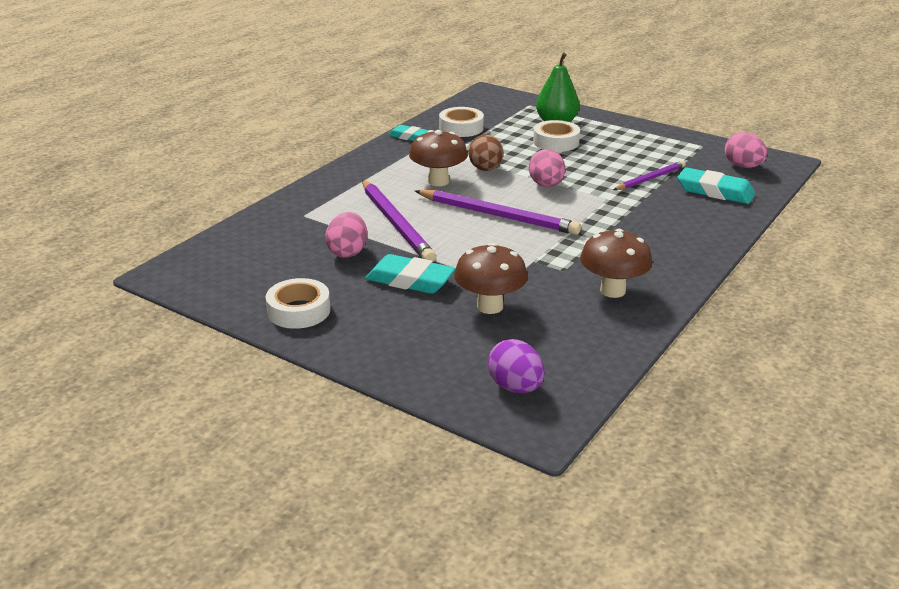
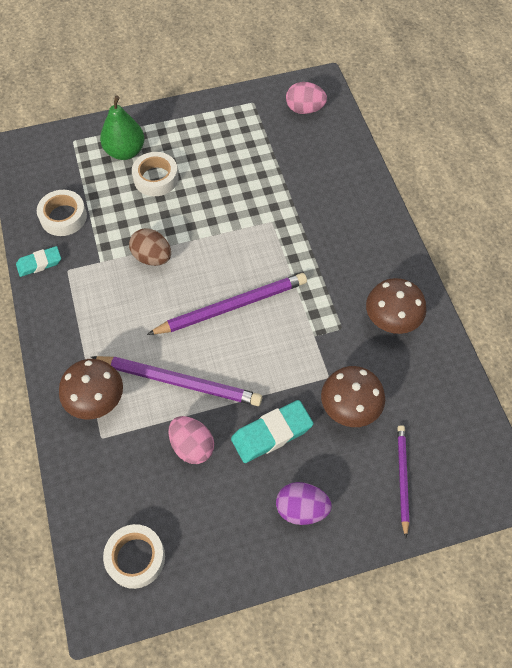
camera: 50 degrees left, 30 degrees up
(299, 311) = (249, 540): white tape -> white tape (135, 558)
(438, 181) = (139, 303): brown mushroom -> brown mushroom (97, 402)
(515, 387) = (453, 468): purple egg -> purple egg (301, 509)
(546, 185) = (216, 240): pink egg -> none
(650, 178) = (269, 173): purple pencil -> purple pencil (402, 478)
(715, 191) = (322, 155): turquoise eraser -> none

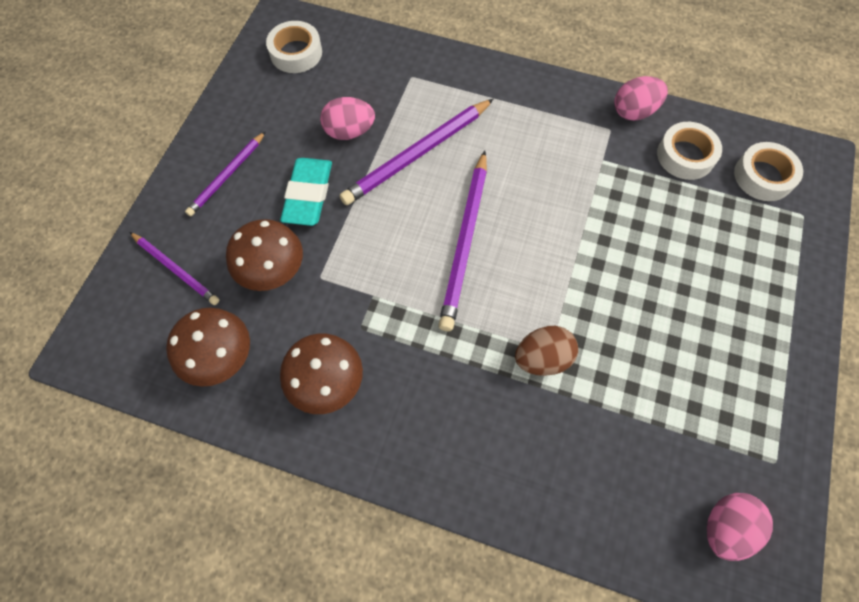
camera: 125 degrees right, 5 degrees up
(39, 263) = (634, 111): turquoise eraser -> pink egg
(97, 402) = (447, 88): brown mushroom -> brown mushroom (222, 359)
(125, 151) = (756, 258): green pear -> none
(152, 257) = (578, 206): brown egg -> brown egg (542, 358)
(156, 178) = (693, 267): white tape -> white tape (763, 176)
(301, 509) = (227, 176): purple egg -> purple pencil

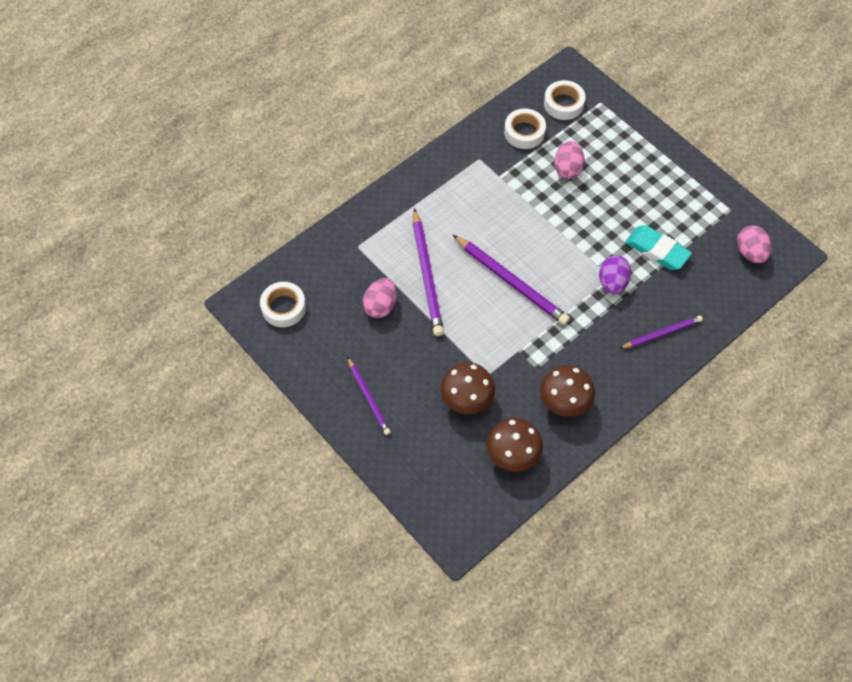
camera: 60 degrees left, 5 degrees down
(176, 269) = (427, 459): purple pencil -> purple pencil (661, 333)
(308, 195) = (417, 354): turquoise eraser -> turquoise eraser (657, 250)
(542, 358) = (612, 283): brown egg -> purple egg
(634, 111) = (474, 138): pink egg -> pink egg (567, 169)

